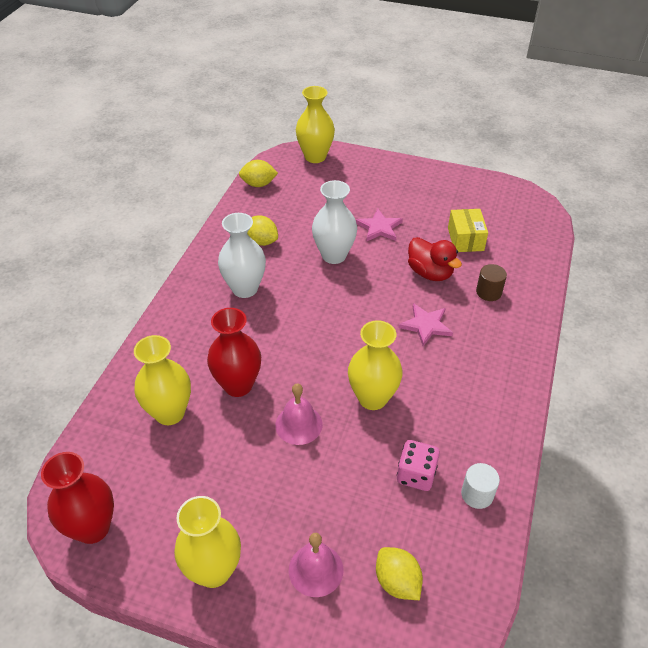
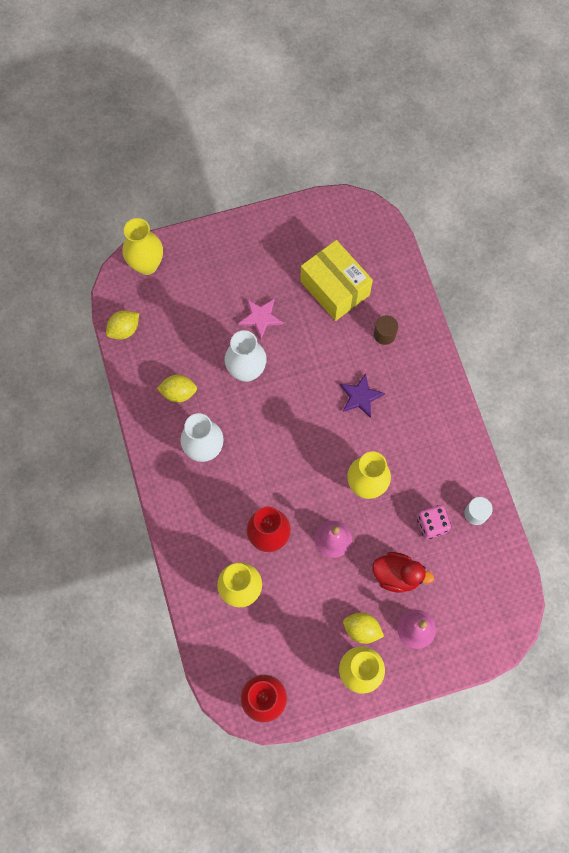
camera: 35 degrees left, 25 degrees up
(397, 582) = (466, 603): yellow lemon -> yellow lemon (361, 629)
(426, 325) = (360, 396): pink star -> purple star
(430, 273) = (330, 342): red duck -> red duck (397, 575)
(465, 239) = (334, 288): yellow box -> yellow box, size x1.64

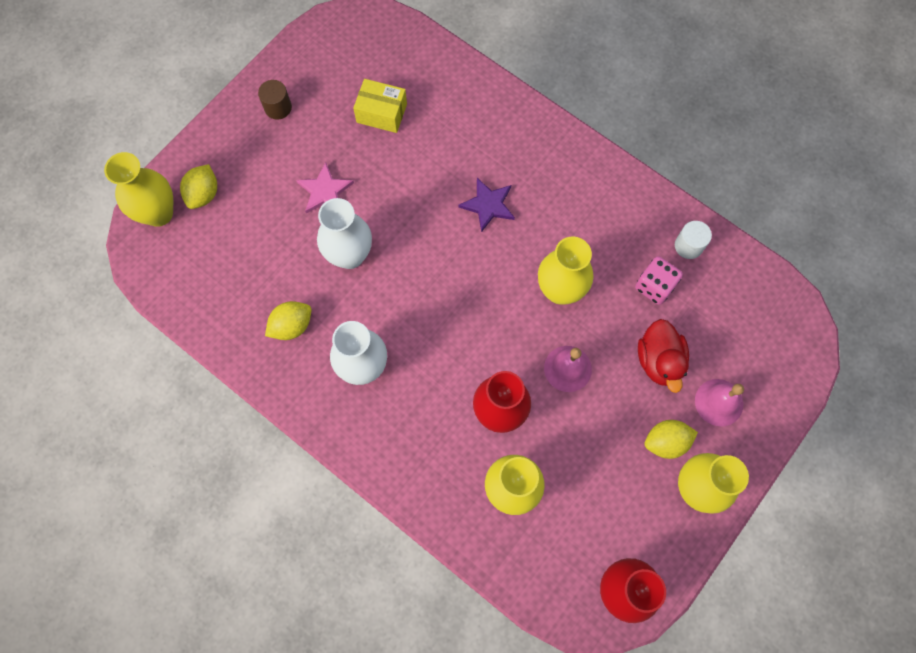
camera: 35 degrees left, 0 degrees up
(124, 330) = (182, 298): yellow lemon -> yellow lemon (204, 194)
(334, 288) = (381, 113): yellow box -> yellow box, size x0.61
(384, 334) = (466, 128): brown cylinder -> brown cylinder (278, 107)
(397, 575) = (659, 361): red duck -> red duck turned 105 degrees clockwise

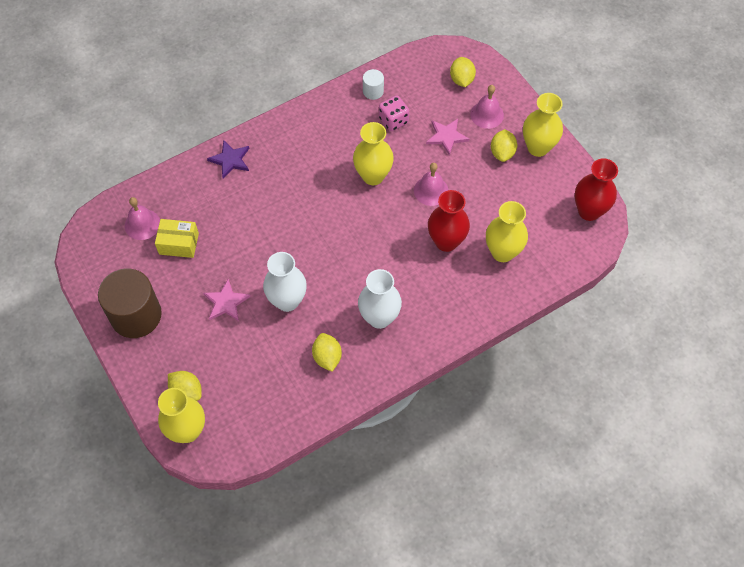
camera: 70 degrees left, 10 degrees down
(278, 107) = (136, 315): brown cylinder -> brown cylinder, size x2.17
(381, 113) = (179, 244): yellow box -> yellow box turned 60 degrees clockwise
(392, 67) = (142, 224): none -> pink bell
(488, 205) = (288, 198): purple star -> purple star (230, 160)
(659, 361) = (446, 137): red duck -> pink star
(761, 351) = (461, 80): none -> yellow lemon

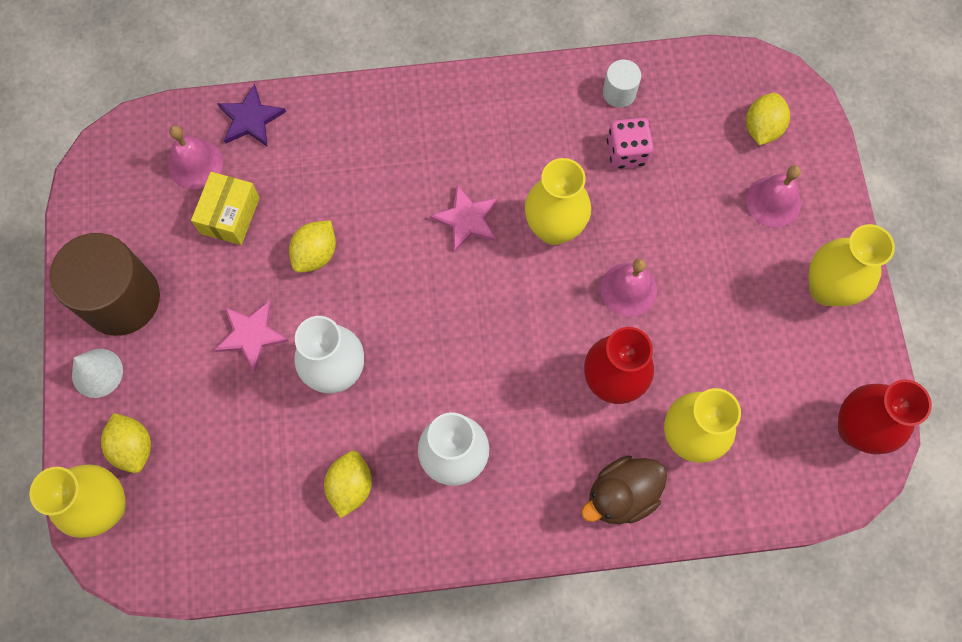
camera: 25 degrees right, 10 degrees up
(142, 361) = (97, 373): none -> white cone
(179, 244) = (230, 215): yellow box -> yellow box turned 75 degrees clockwise
(230, 160) = (362, 116): purple star -> purple star (250, 119)
(446, 137) = (694, 212): pink star -> pink star (466, 220)
(481, 297) = (621, 495): none -> brown duck
(502, 153) = (767, 274): yellow lemon -> yellow lemon (316, 254)

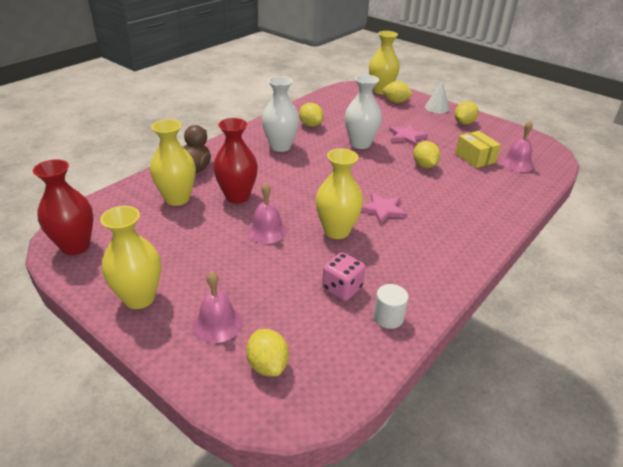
camera: 135 degrees right, 35 degrees down
(121, 299) = (464, 123): brown cylinder -> yellow lemon
(250, 119) = (529, 187): purple star -> none

